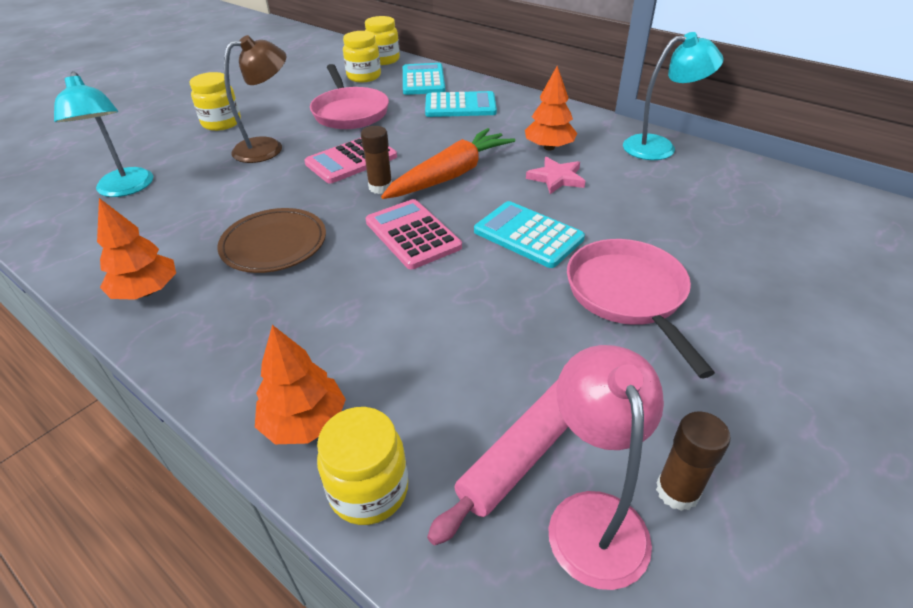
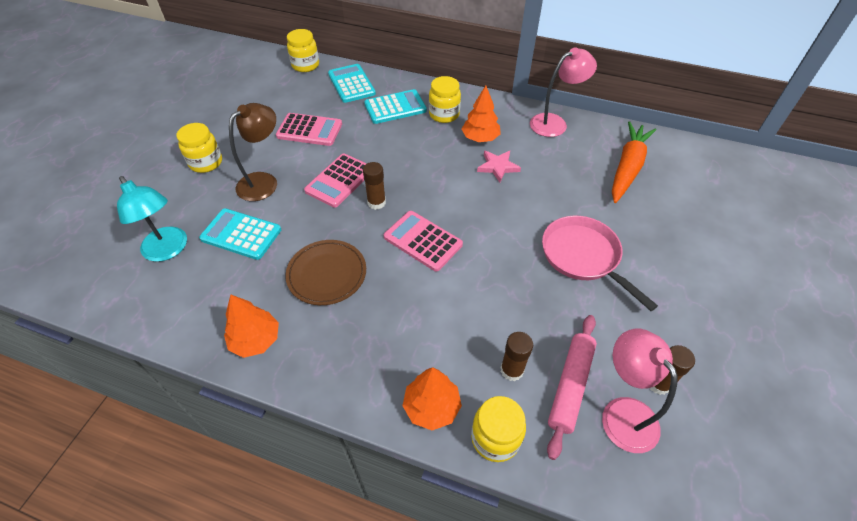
camera: 20 degrees left, 10 degrees up
(349, 112) = (309, 130): pink pan -> pink calculator
(364, 77) = (299, 88): yellow jar -> yellow jar (444, 114)
(445, 408) = (512, 370): none -> brown glue stick
(451, 175) = (422, 180): orange carrot -> orange carrot (627, 167)
(528, 235) = (501, 223): turquoise calculator -> turquoise calculator (241, 234)
(659, 147) = (554, 123): turquoise lamp -> pink lamp

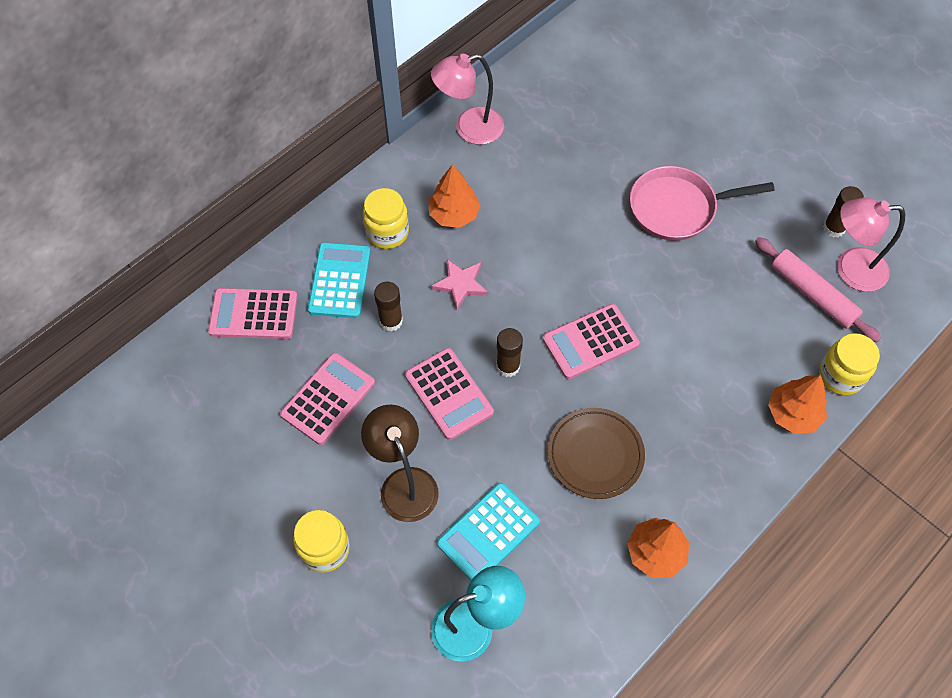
camera: 65 degrees left, 10 degrees up
(305, 65) = (167, 359): yellow jar -> none
(351, 84) = (253, 314): turquoise calculator -> pink calculator
(498, 167) = (513, 219): pink star -> pink star (460, 284)
(512, 370) = (780, 332): brown glue stick -> brown glue stick (391, 321)
(554, 123) = (469, 128): pink lamp -> pink lamp turned 105 degrees counterclockwise
(627, 167) = (577, 103): orange carrot -> none

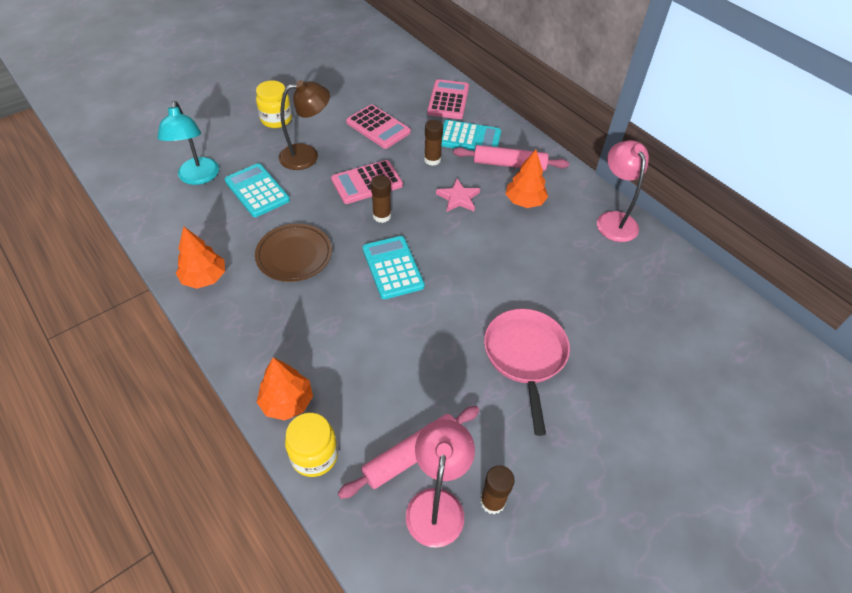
camera: 95 degrees right, 10 degrees down
(387, 232) = (509, 164): yellow jar -> pink rolling pin
(590, 342) = (392, 268): pink calculator -> turquoise calculator

